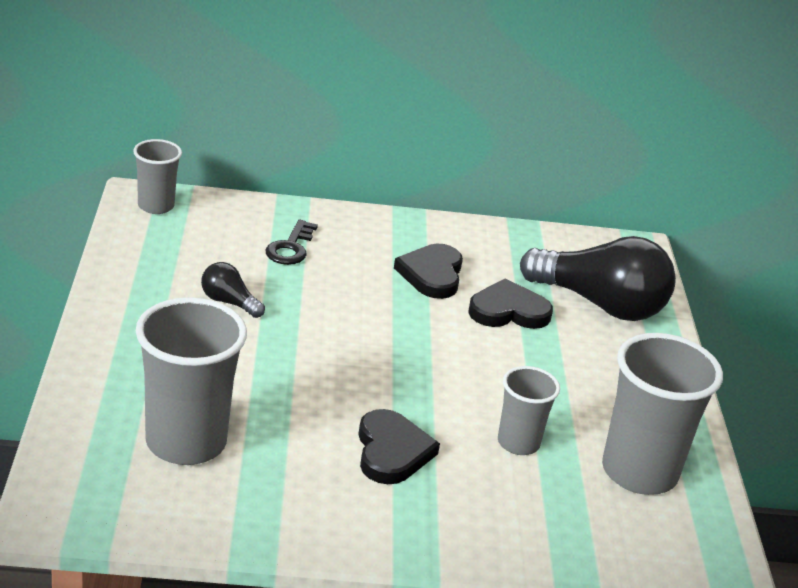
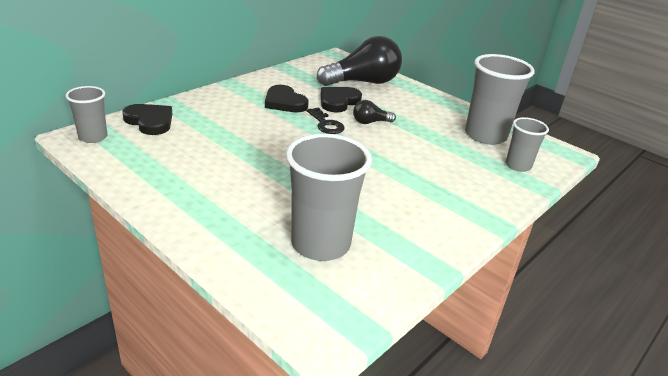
camera: 45 degrees left, 0 degrees up
(229, 302) = (218, 163): black light bulb -> black light bulb (370, 122)
(290, 248) = (203, 122): black key -> black key (326, 124)
(392, 451) = (404, 184): black heart -> black heart (150, 121)
(518, 443) = (435, 150): grey cup -> grey cup (518, 166)

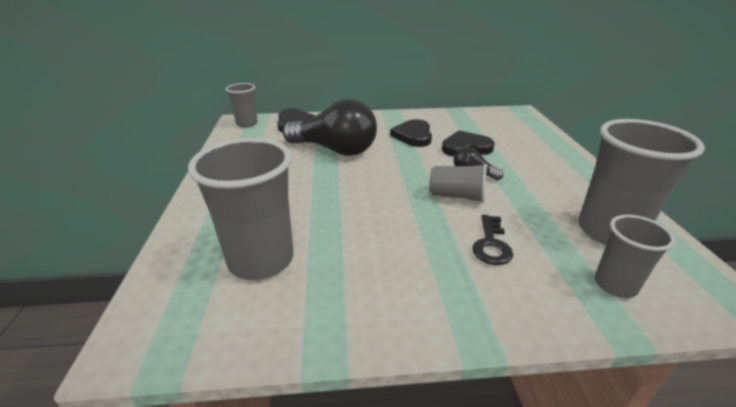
camera: 45 degrees right, 0 degrees up
(326, 124) = (424, 162): black key -> black key (491, 244)
(363, 82) = (517, 138): black light bulb -> black light bulb (335, 150)
(382, 143) = (457, 196): none -> grey cup

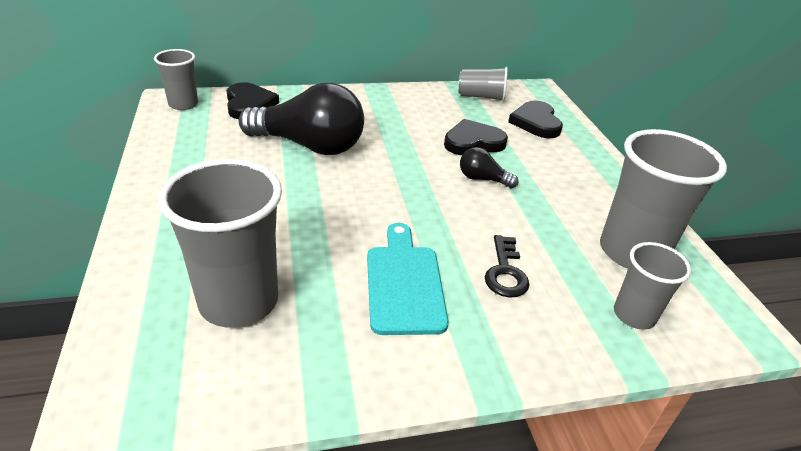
camera: 10 degrees left, 5 degrees up
(401, 250) = (404, 283): none -> turquoise cutting board
(413, 136) = (408, 124): black heart -> black heart (536, 122)
(457, 196) = (465, 210): grey cup -> grey cup (481, 97)

